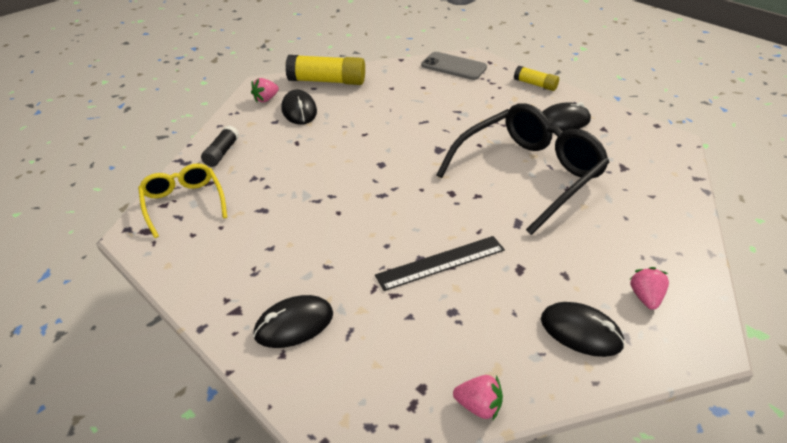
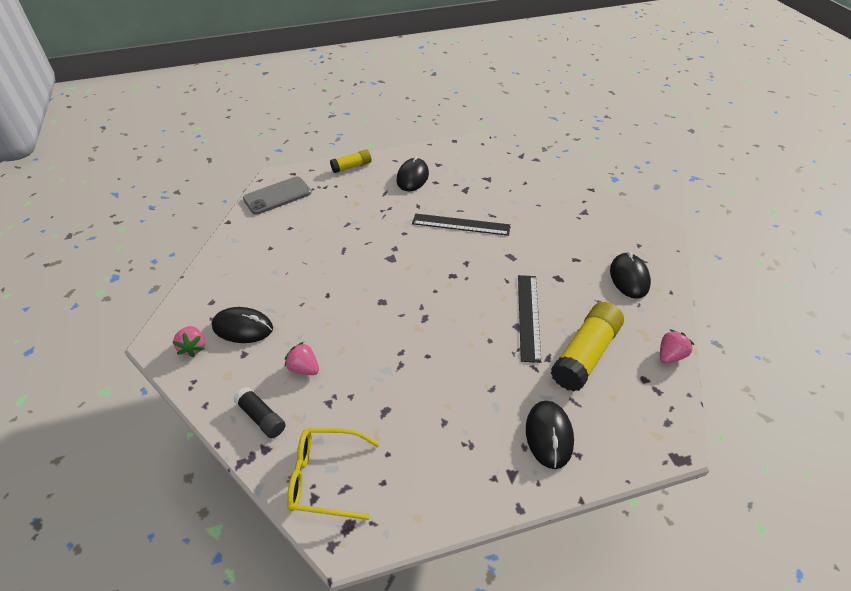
camera: 60 degrees left, 5 degrees up
(327, 81) = (210, 287): yellow glue stick -> yellow glue stick (585, 354)
(529, 174) = (461, 224): black glasses -> black ruler
(581, 332) = (629, 277): black mouse -> black mouse turned 60 degrees counterclockwise
(645, 297) = (614, 235): pink strawberry -> pink strawberry (304, 368)

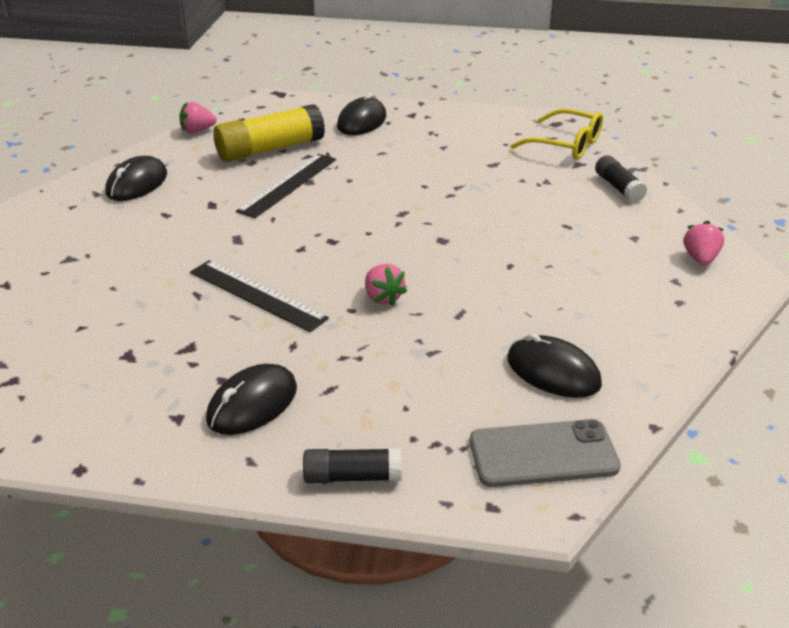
camera: 155 degrees left, 10 degrees down
(243, 327) = (634, 261): black mouse -> black mouse (553, 372)
(304, 368) = (564, 208): pink strawberry -> pink strawberry (383, 298)
(352, 166) = (352, 477): yellow glue stick -> black glue stick

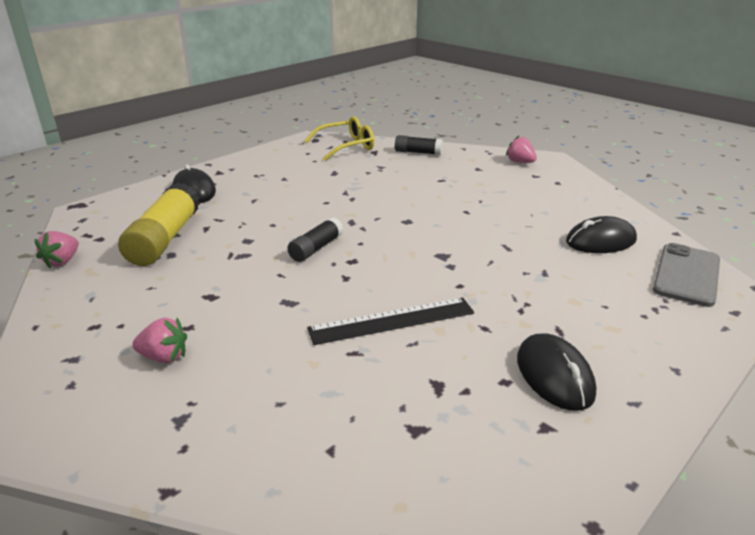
camera: 55 degrees left, 5 degrees down
(137, 184) = (100, 326): black mouse -> none
(288, 185) = (238, 250): black ruler -> none
(352, 477) = (679, 357): black glue stick -> black glue stick (316, 248)
(383, 298) = (457, 267): pink strawberry -> pink strawberry (164, 357)

